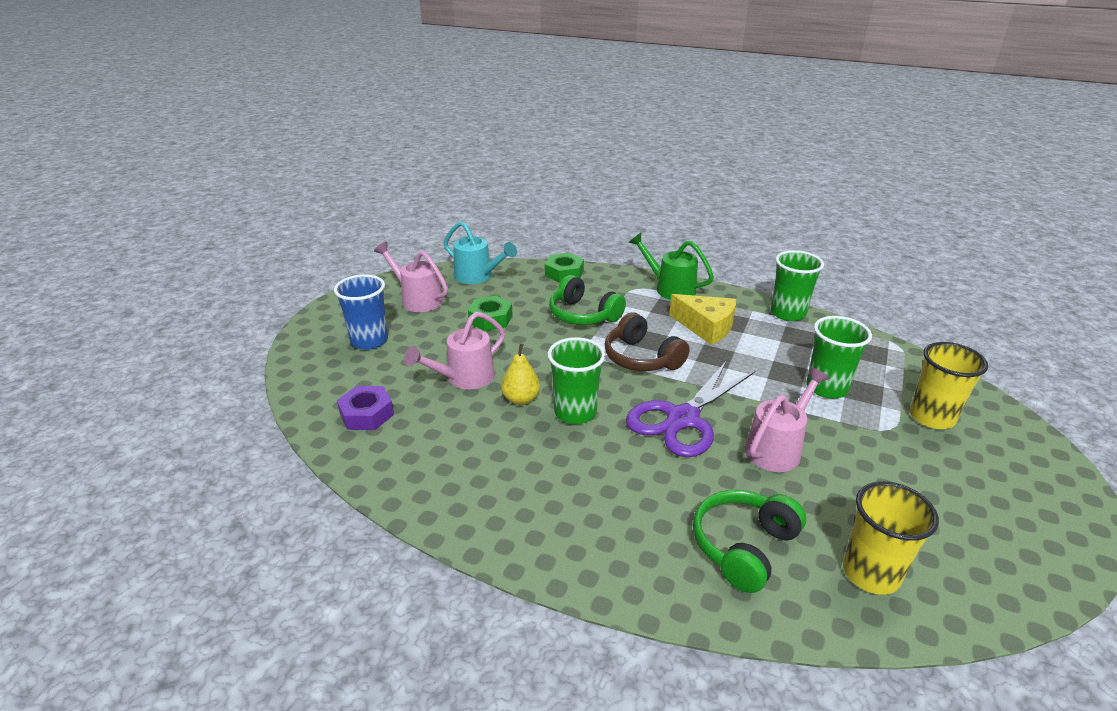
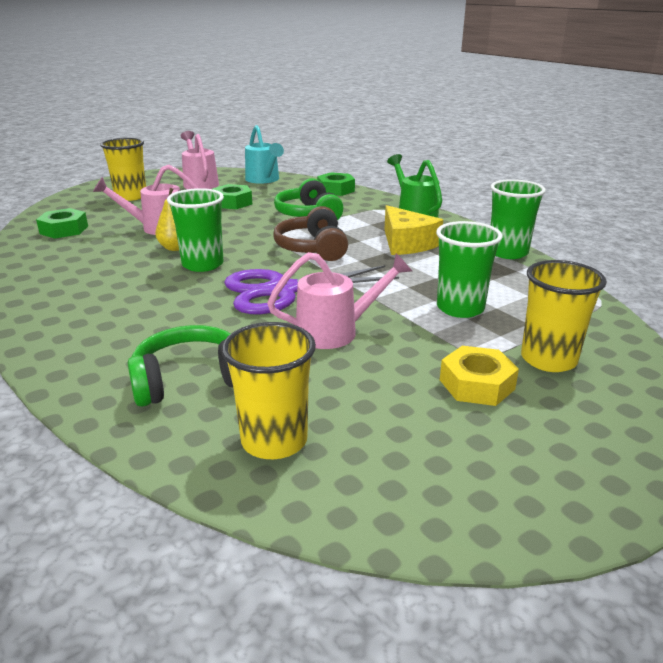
camera: 30 degrees right, 5 degrees down
(367, 414) = (64, 230): purple nut -> green nut
(369, 341) = (131, 196): blue cup -> yellow cup
(920, 460) = (477, 384): none -> yellow nut

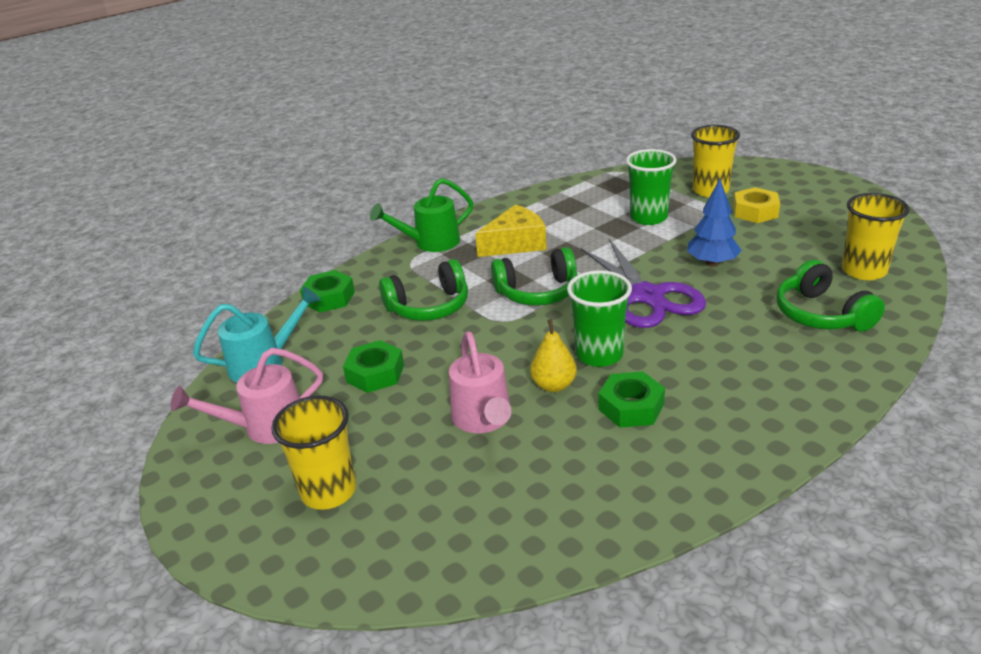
camera: 90 degrees left, 5 degrees up
(64, 230) = (499, 518): green nut -> green nut (631, 407)
(313, 248) = (537, 292): brown headphones -> green headphones
(336, 331) = (712, 263): pink watering can -> blue tree
(508, 252) = (530, 199): green cup -> none

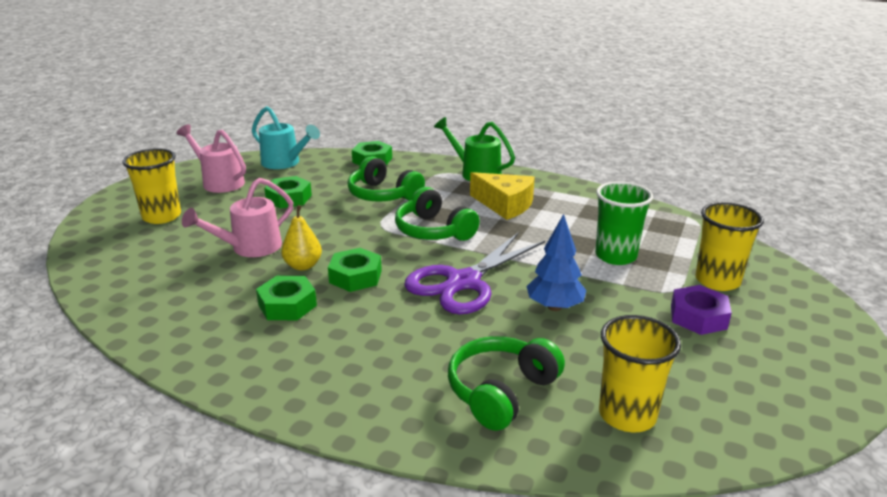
camera: 60 degrees right, 5 degrees down
(599, 354) = (355, 276): green cup -> green nut
(755, 211) = (698, 317): yellow nut -> purple nut

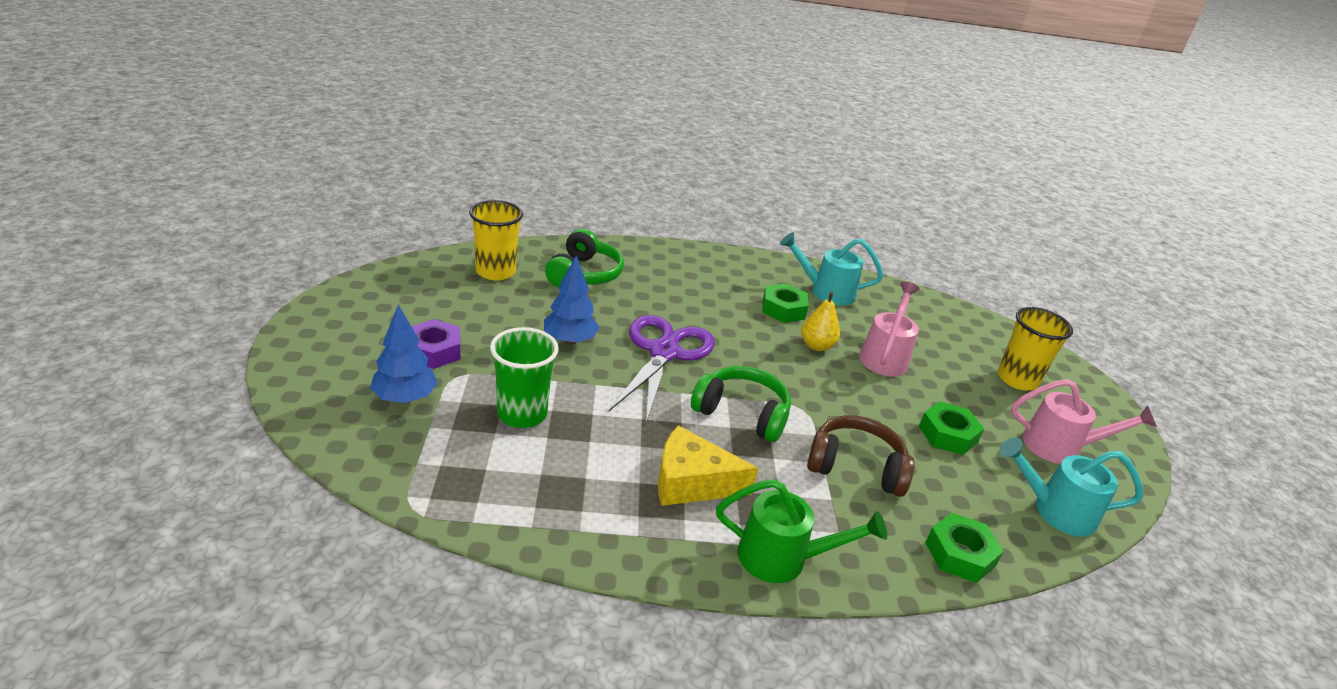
camera: 150 degrees right, 5 degrees up
(204, 318) = (825, 291): none -> turquoise watering can
(355, 276) = (761, 342): green nut -> none
(383, 195) = (856, 467): green headphones -> brown headphones
(717, 281) = (405, 398): yellow cup -> blue tree

